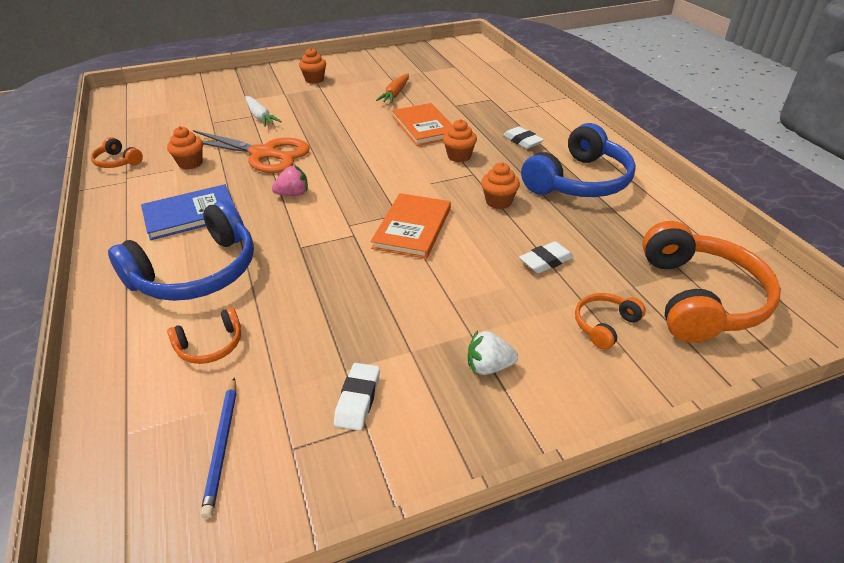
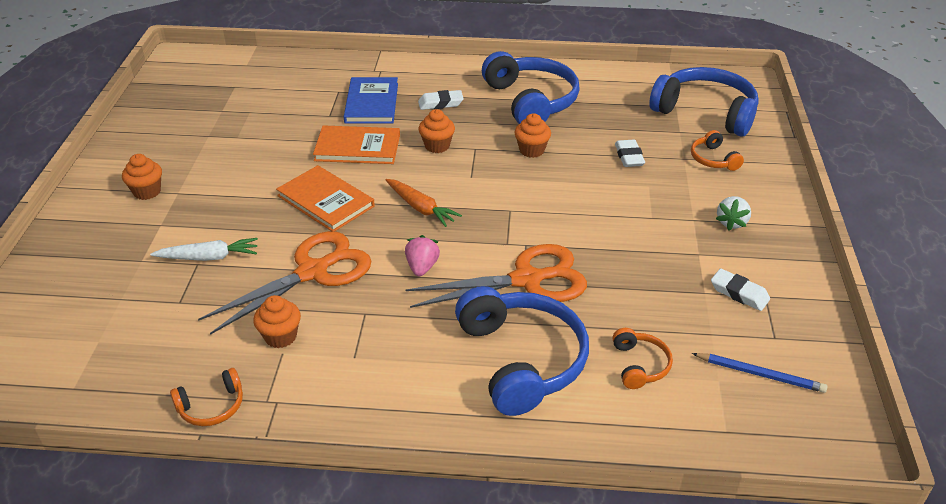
camera: 65 degrees left, 0 degrees up
(190, 214) = (405, 351): blue book -> blue book (372, 103)
(304, 248) = (527, 280): none -> orange scissors
(395, 94) = (259, 144): orange carrot -> orange carrot (421, 208)
(412, 228) = (538, 208): orange book -> orange book (325, 201)
(699, 298) = (705, 112): orange headphones -> blue headphones

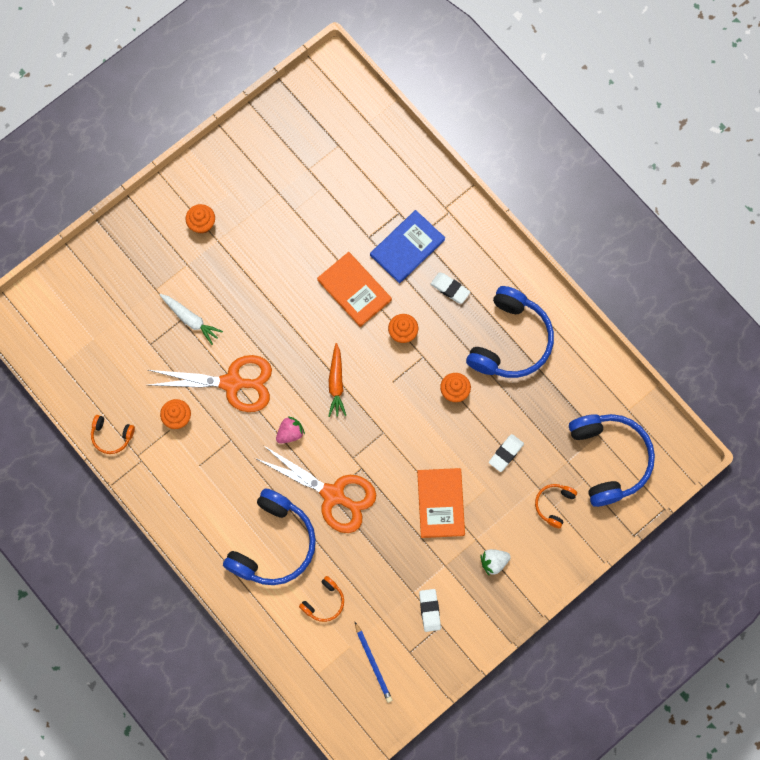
camera: 45 degrees right, 35 degrees up
(325, 201) = (290, 326): orange book -> orange book (440, 503)

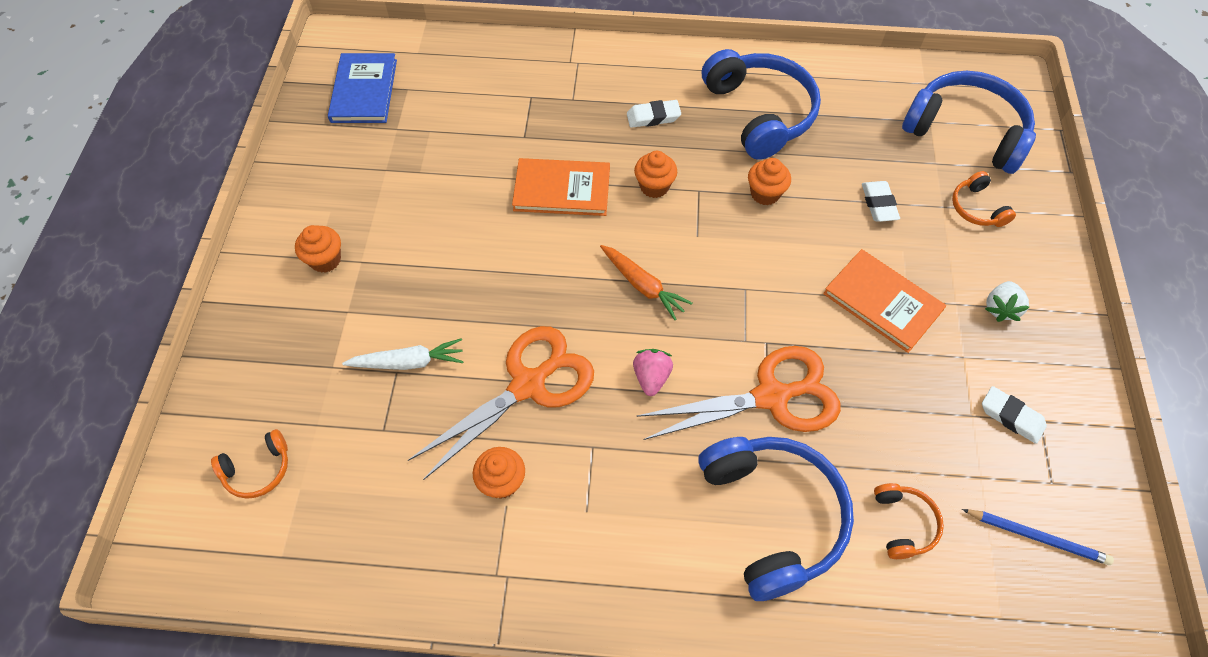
camera: 45 degrees left, 15 degrees down
(111, 436) = (437, 583): orange headphones -> orange headphones (258, 470)
(407, 247) = (572, 116): blue book -> blue book (364, 91)

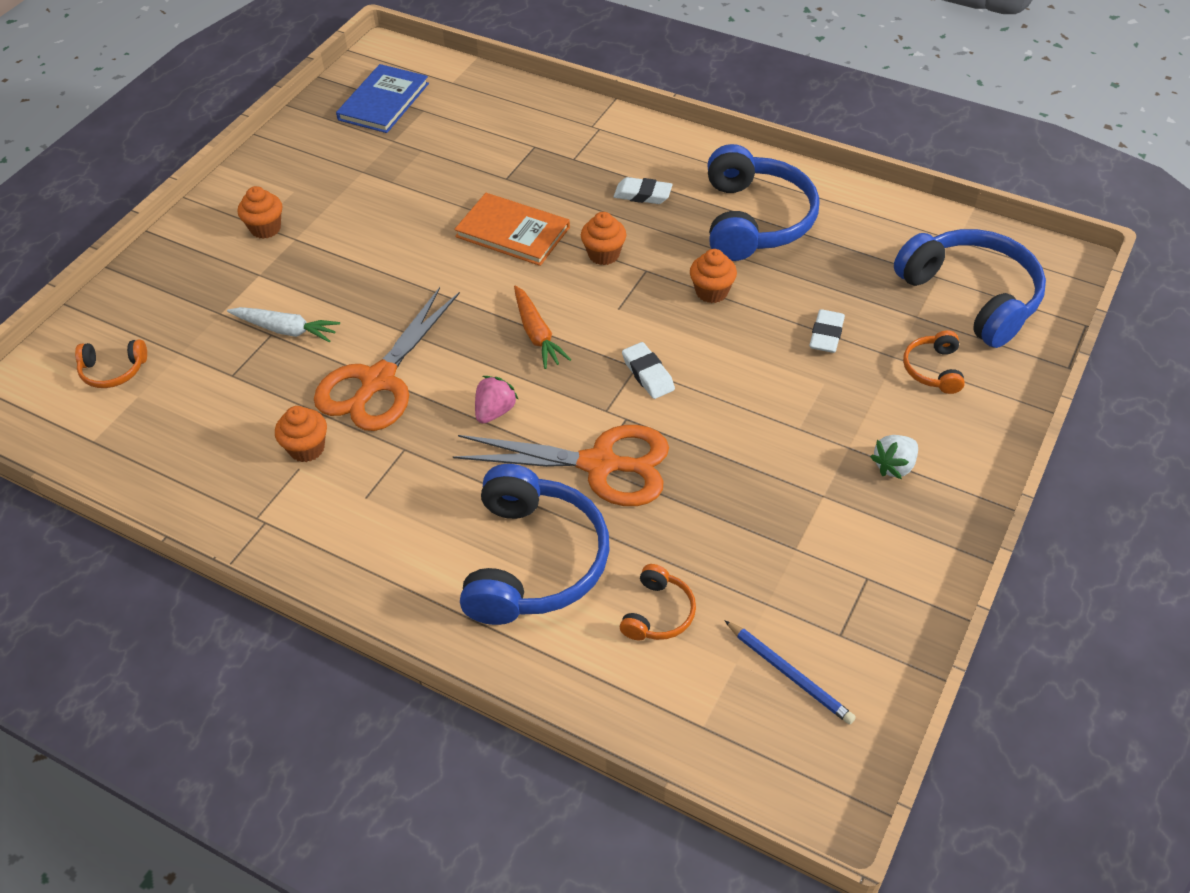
camera: 25 degrees right, 10 degrees down
(528, 385) = (378, 381): orange scissors -> orange scissors turned 135 degrees clockwise
(882, 302) = (769, 421): orange book -> none
(1011, 417) = (837, 563): white eraser -> white eraser (648, 374)

